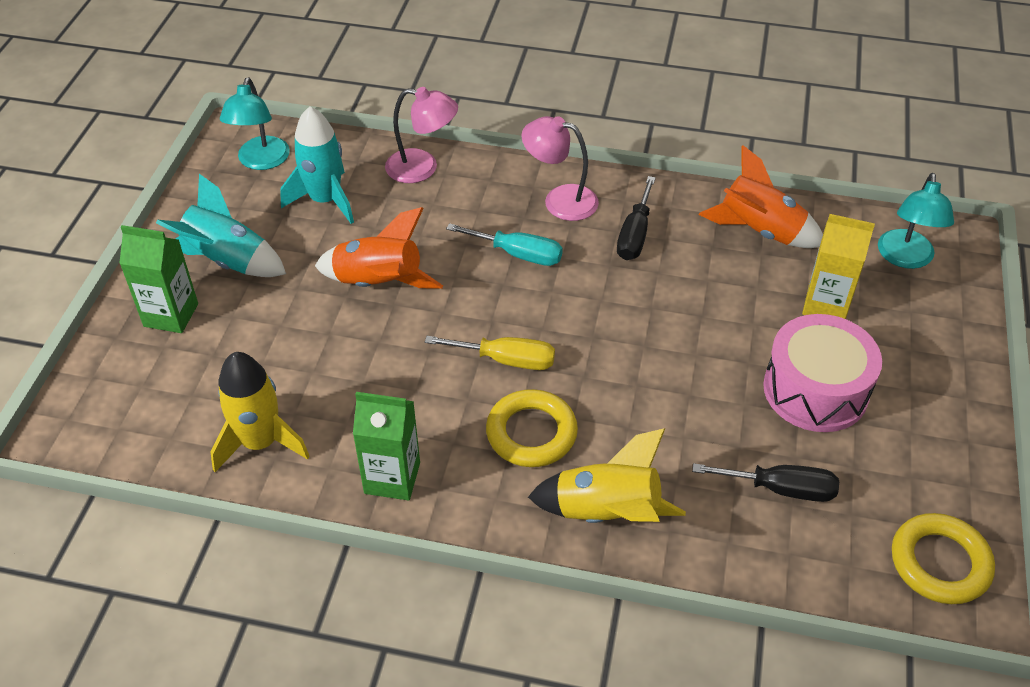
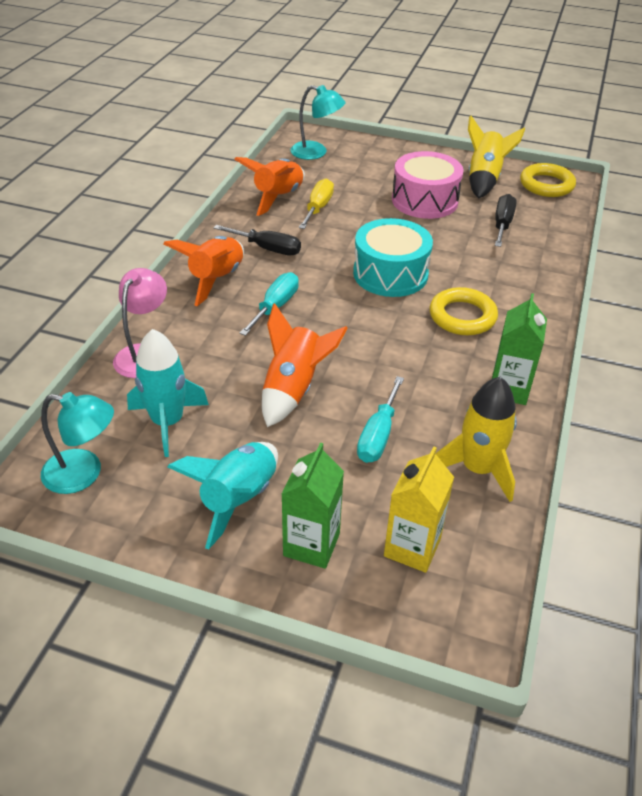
camera: 85 degrees left, 5 degrees down
(310, 356) = (378, 435): none -> turquoise screwdriver
(506, 360) = (391, 322): yellow screwdriver -> yellow screwdriver (318, 208)
(560, 200) = (216, 279): pink lamp -> orange rocket
(606, 513) = (528, 291): yellow rocket -> yellow rocket (484, 179)
(610, 356) = (390, 274): none -> turquoise drum
(825, 305) = (353, 185): yellow carton -> yellow carton (412, 547)

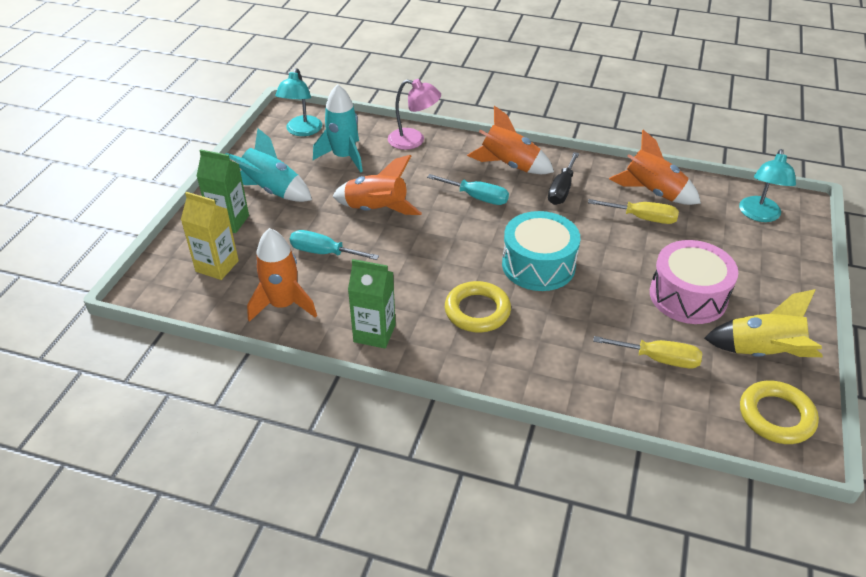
camera: 90 degrees right, 0 degrees up
(477, 469) = (283, 305): yellow rocket -> orange rocket
(502, 224) = (658, 359): black screwdriver -> yellow screwdriver

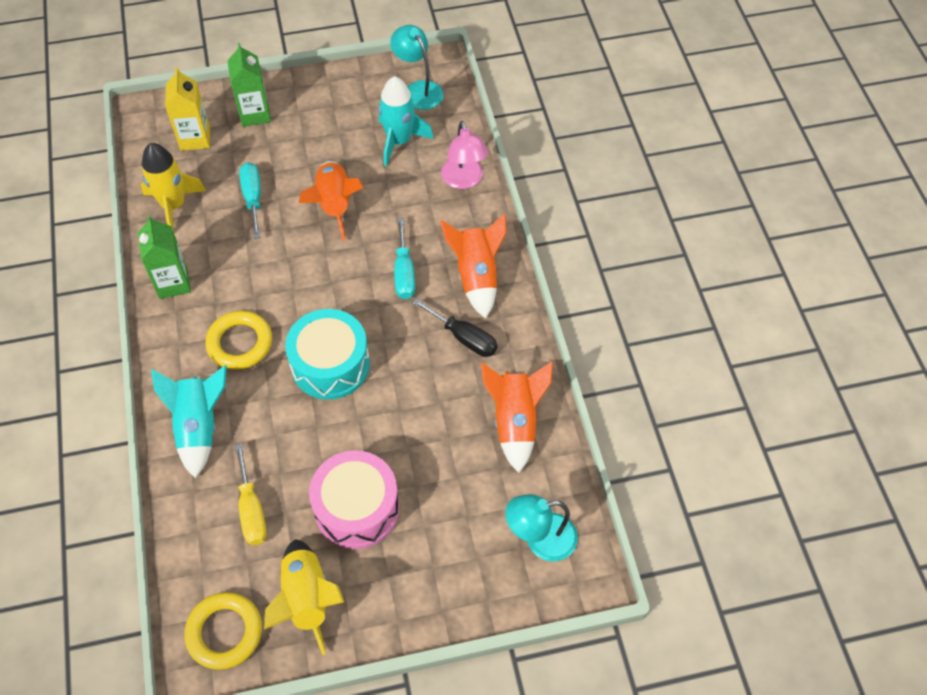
camera: 60 degrees right, 15 degrees up
(272, 190) = (315, 118): turquoise rocket -> turquoise rocket (199, 427)
(283, 305) = (174, 206): orange rocket -> yellow rocket
(302, 131) = (418, 90): turquoise lamp -> turquoise lamp turned 75 degrees clockwise
(561, 190) = (464, 338): black screwdriver -> black screwdriver turned 135 degrees counterclockwise
(642, 218) = (461, 427): yellow screwdriver -> none

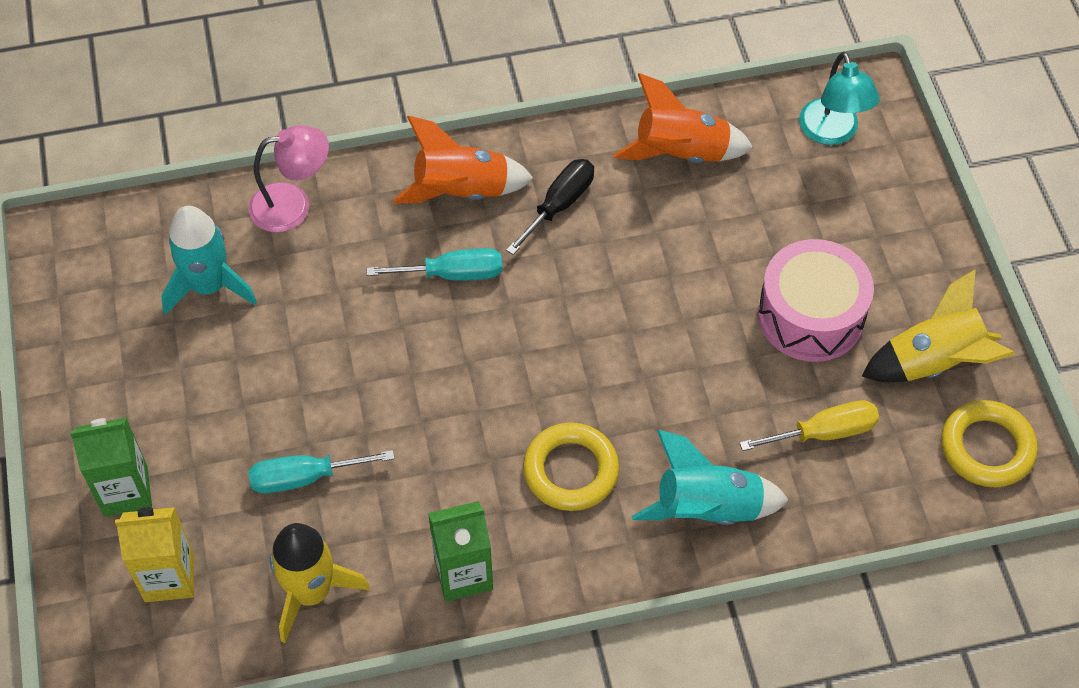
camera: 90 degrees left, 0 degrees up
(330, 364) = (603, 356): turquoise drum -> none
(334, 205) = (326, 365): orange rocket -> none
(418, 90) = (105, 263): turquoise lamp -> none

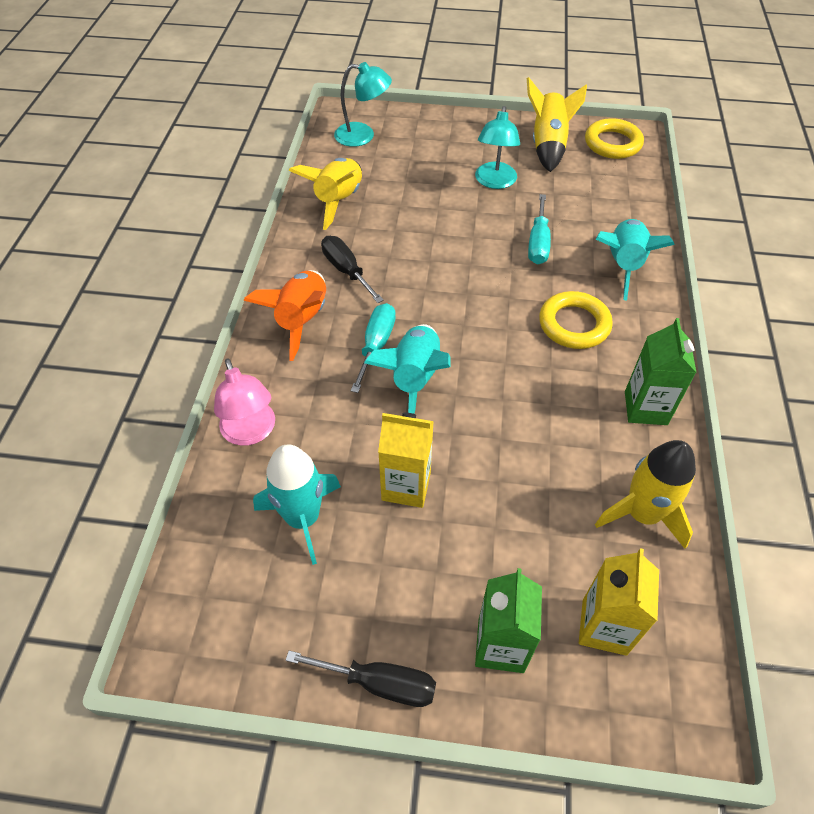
camera: 70 degrees left, 5 degrees down
(65, 404) = (380, 683): none -> black screwdriver
(274, 361) = (406, 486): none -> yellow carton
(293, 205) = (251, 432): pink lamp -> pink lamp turned 150 degrees clockwise
(304, 477) = (530, 492): turquoise screwdriver -> turquoise screwdriver (538, 243)
(419, 326) = (415, 378): none -> turquoise rocket
(681, 153) = (338, 201): orange rocket -> yellow rocket
(810, 315) = (494, 182): pink drum -> turquoise lamp
(824, 432) = (582, 200): yellow screwdriver -> none

